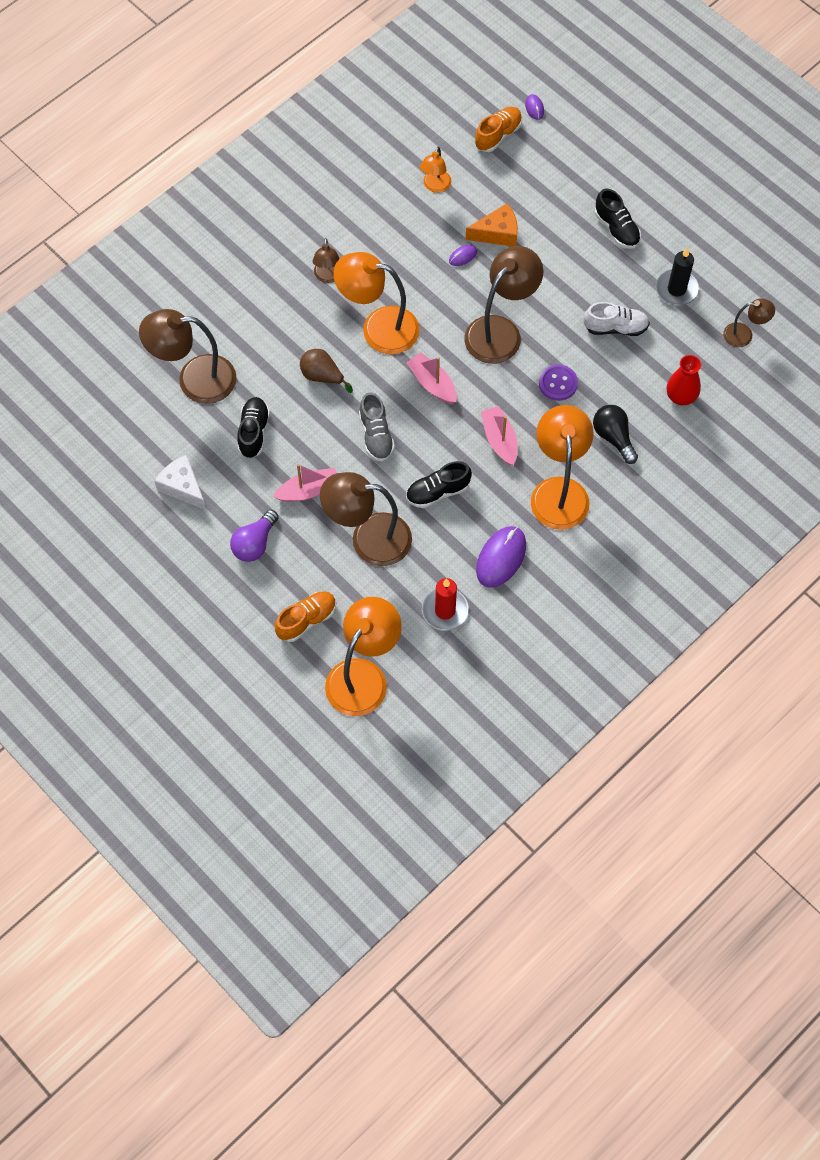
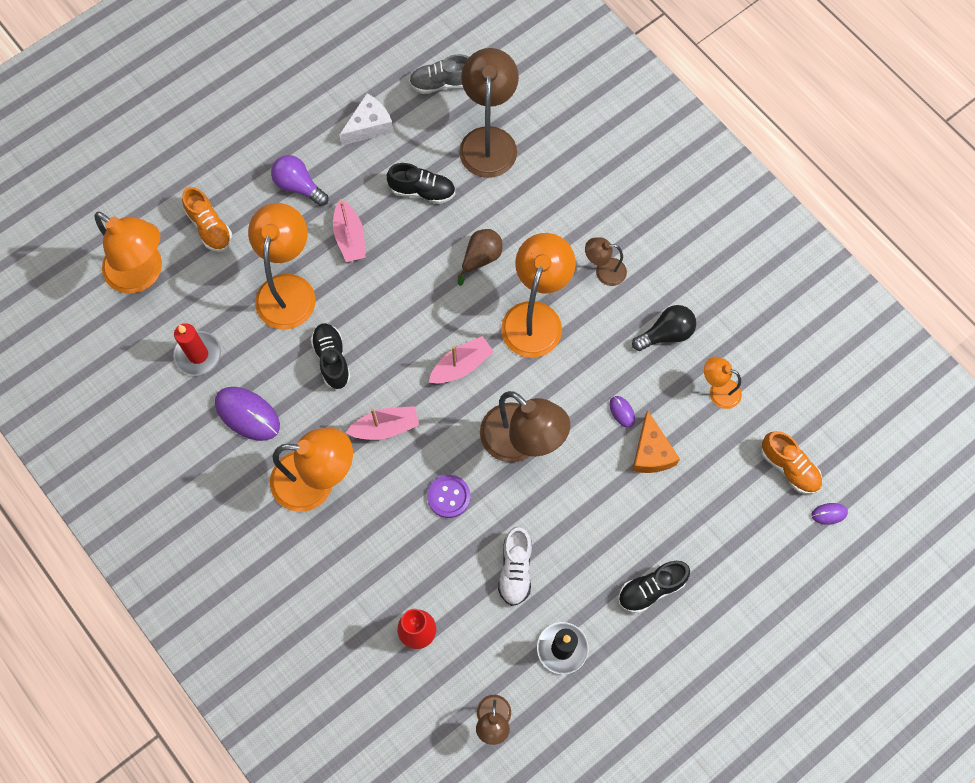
camera: 95 degrees right, 5 degrees up
(368, 539) = (288, 289): brown lamp -> orange lamp
(376, 435) = (405, 305): grey shoe -> grey shoe (442, 83)
(613, 437) = (374, 549): black light bulb -> black light bulb (666, 334)

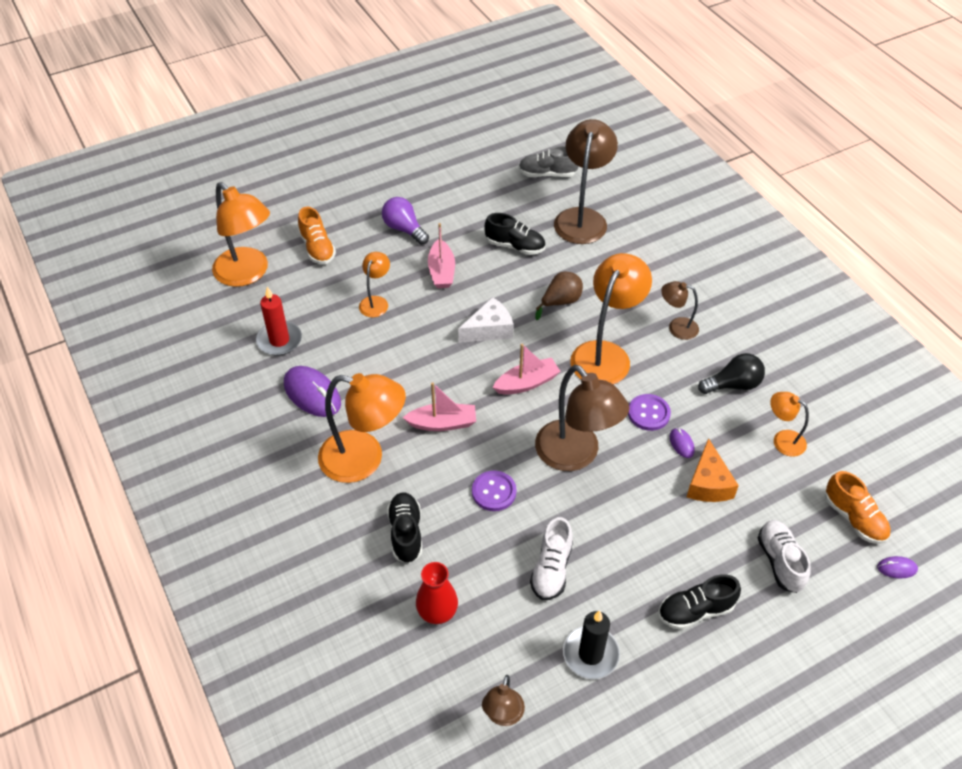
camera: 10 degrees right, 20 degrees down
(288, 289) = (376, 302): orange lamp -> orange lamp, size x0.52
(332, 359) = (403, 361): black shoe -> black shoe (405, 533)
(369, 126) = (476, 195): white cheese -> white cheese (489, 329)
(586, 382) = (648, 413): none -> purple button
(723, 525) = (780, 561): none -> white shoe

